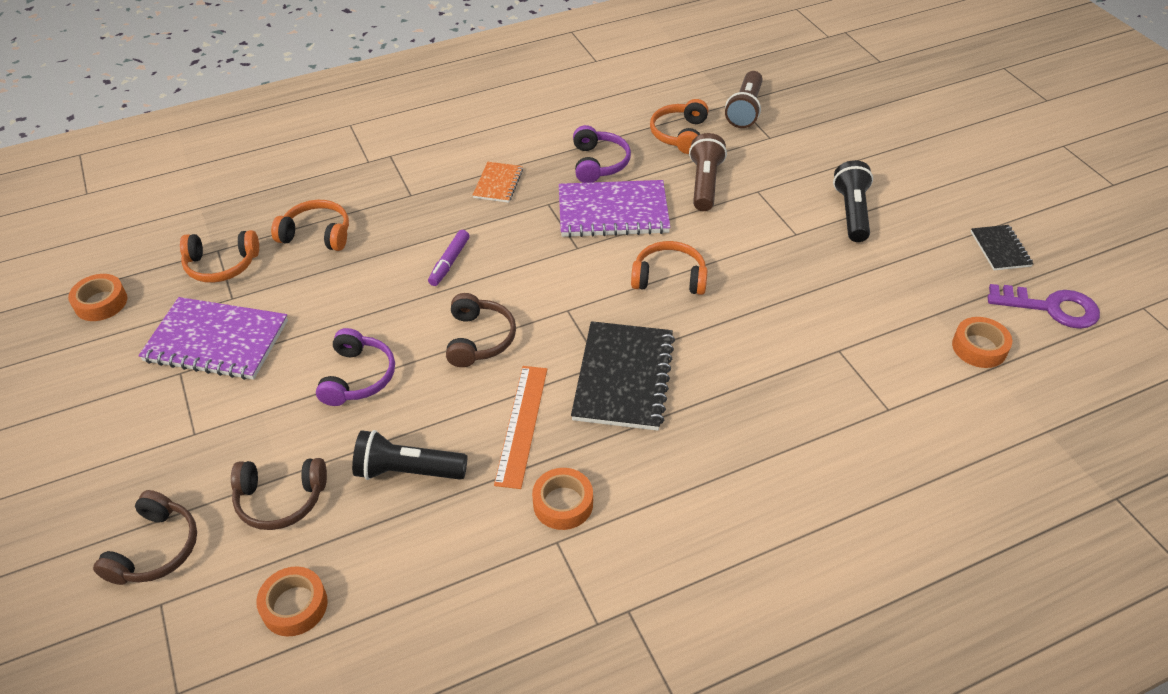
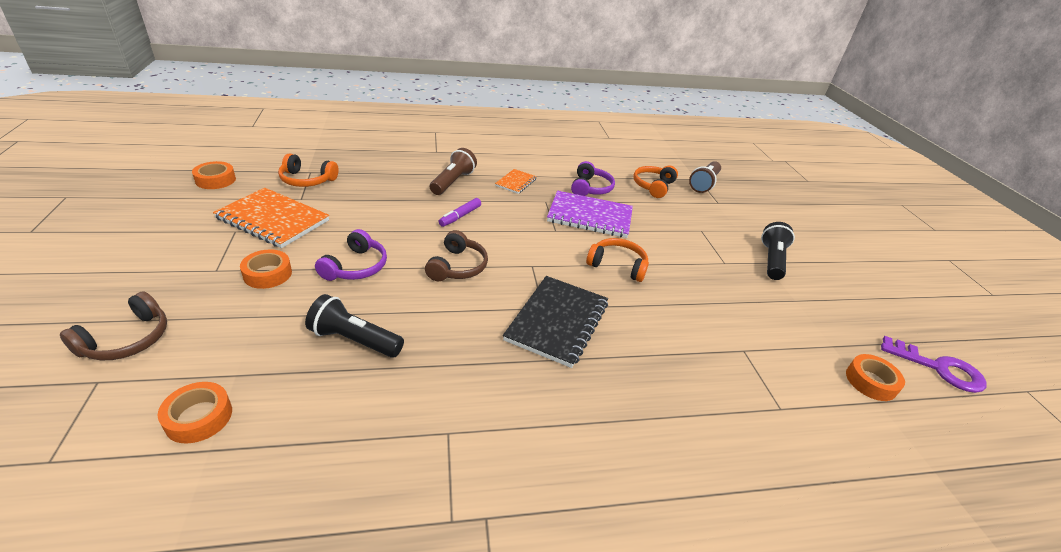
camera: 10 degrees right, 10 degrees down
(216, 341) = (273, 219): purple notebook -> orange notebook
(280, 499) = (245, 332): brown headphones -> none
(317, 234) = (380, 179): orange headphones -> none
(521, 424) = (461, 332): orange ruler -> none
(563, 503) = (467, 402): orange tape -> orange tape (268, 274)
(704, 183) = (662, 217): brown flashlight -> brown flashlight (453, 182)
(1000, 249) = (893, 314): black notebook -> none

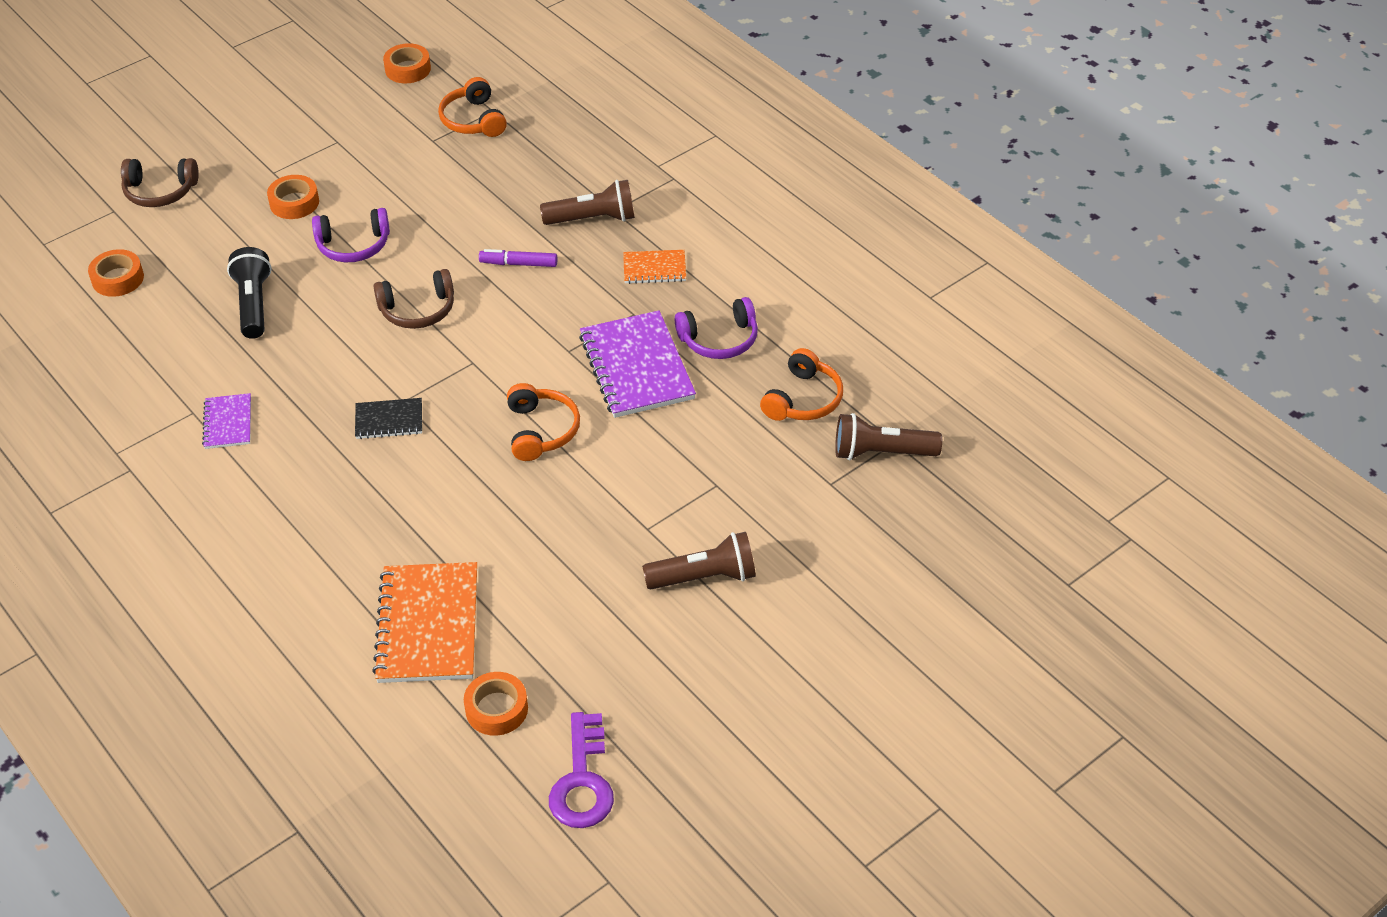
camera: 65 degrees right, 10 degrees up
(273, 219) = (378, 149): orange notebook -> orange notebook (428, 625)
(483, 413) = (228, 423): none -> purple notebook
(557, 321) = (389, 420): black notebook -> black notebook, size x0.52
(653, 186) = (803, 399): orange headphones -> orange headphones turned 120 degrees clockwise
(772, 260) = (704, 577): black flashlight -> brown flashlight

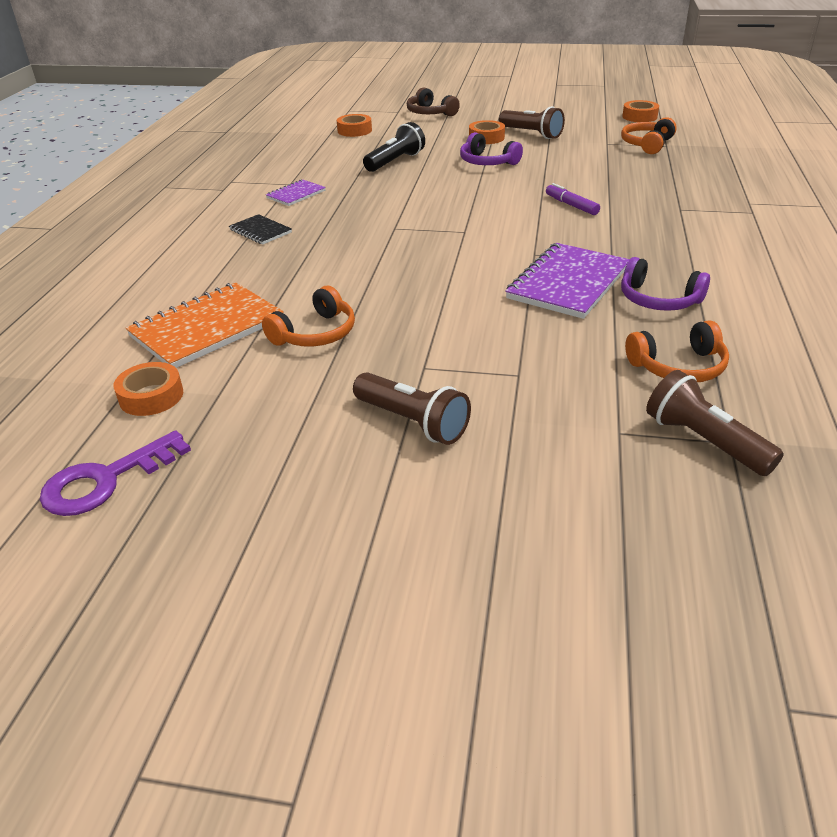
camera: 50 degrees right, 10 degrees down
(389, 420) = (371, 231): black notebook -> black notebook (260, 231)
(418, 310) = (474, 198): brown headphones -> none
(541, 430) = (447, 280): orange headphones -> orange headphones (315, 333)
(593, 219) = (657, 207): brown flashlight -> brown flashlight (531, 134)
(654, 268) = (665, 245): orange notebook -> none

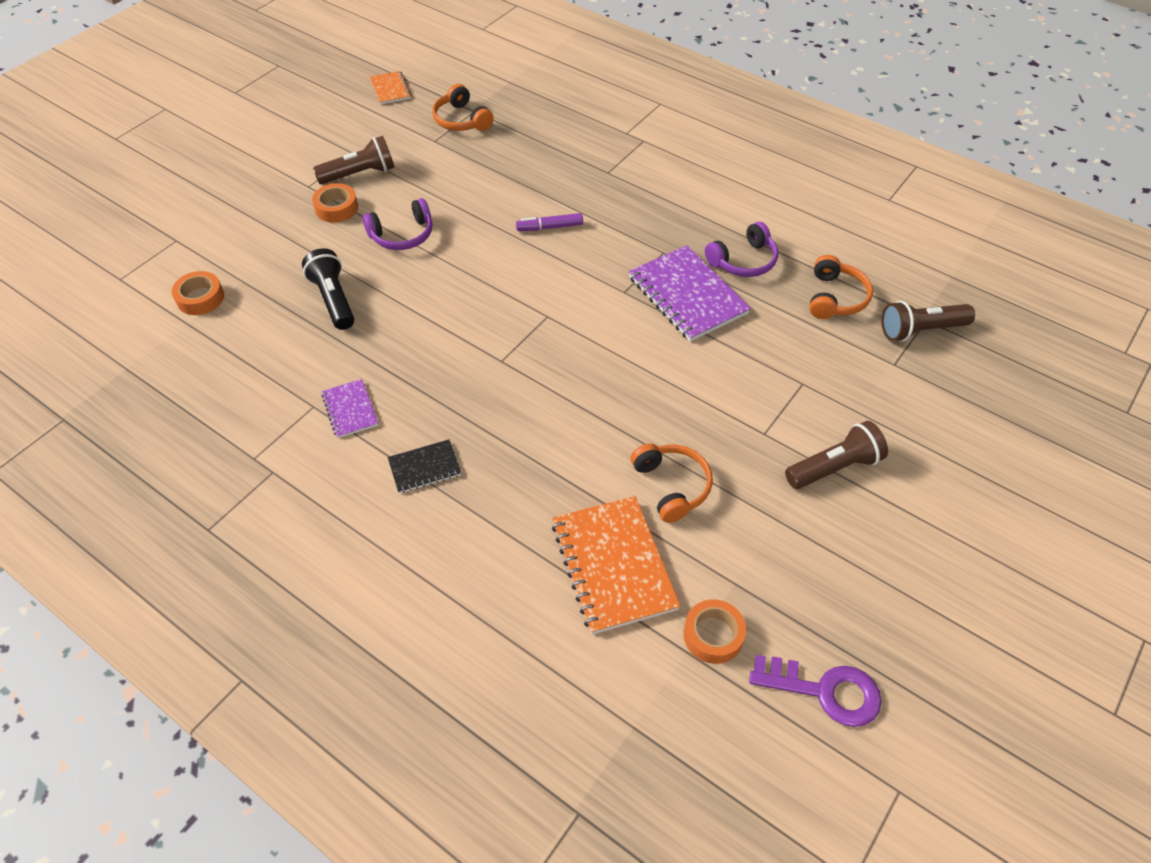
camera: 65 degrees left, 15 degrees up
(105, 480) = (825, 691): purple key -> purple key turned 60 degrees counterclockwise
(430, 113) = (213, 217): brown headphones -> none
(639, 117) = (390, 89): orange tape -> orange notebook

